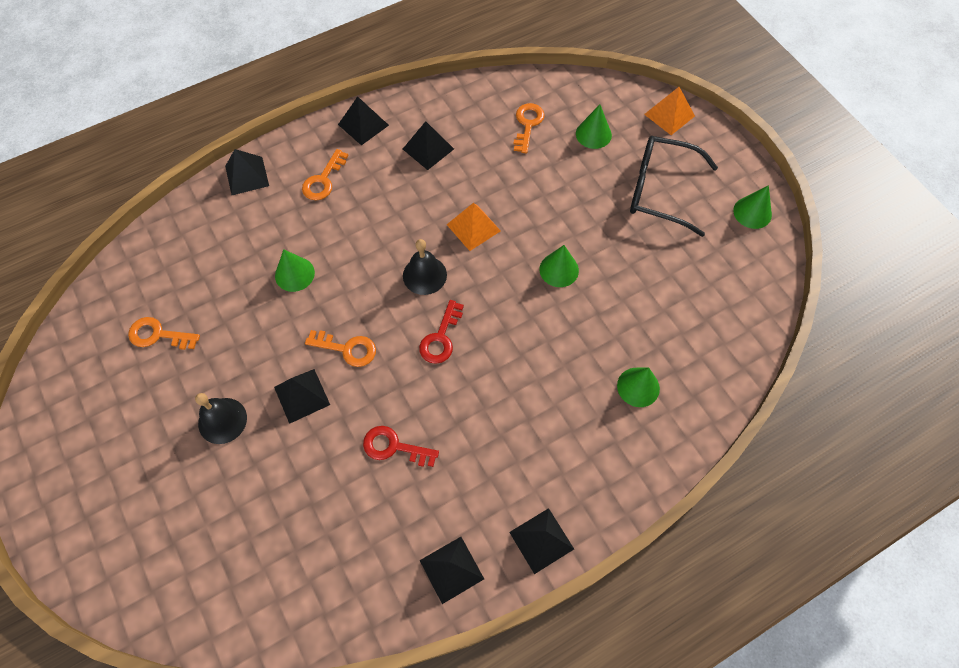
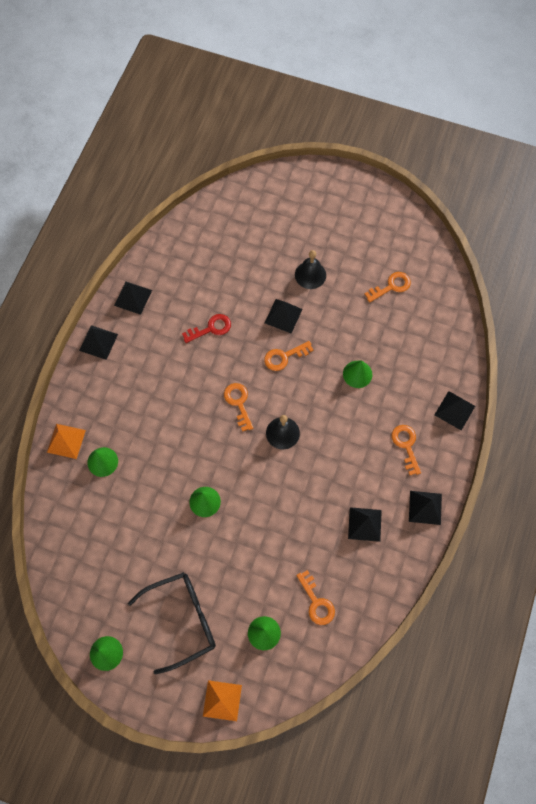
camera: 140 degrees right, 5 degrees up
(440, 338) = (238, 403): red key -> orange key
(473, 227) = (282, 488): orange pyramid -> orange pyramid (66, 441)

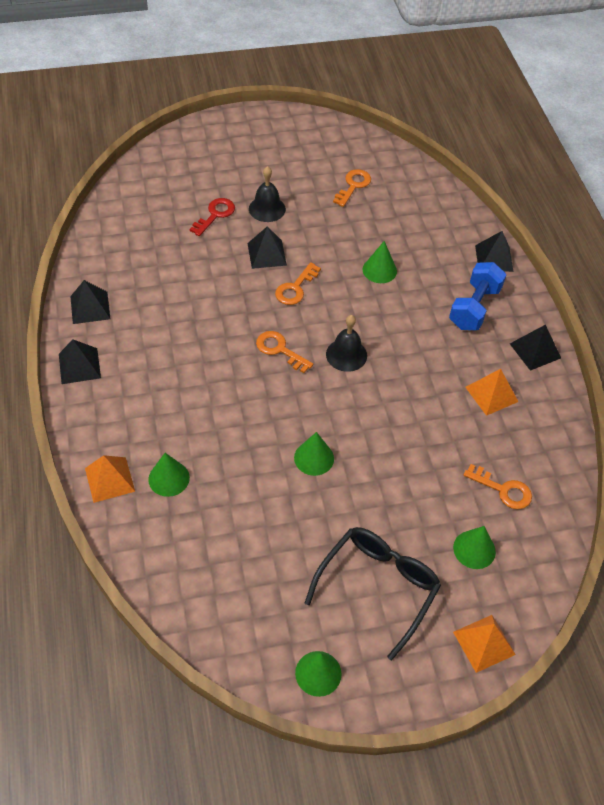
camera: 35 degrees left, 15 degrees down
(211, 328) = (199, 297): red key -> red key (215, 215)
(364, 524) = (491, 394): black pyramid -> orange pyramid
(406, 445) = (474, 307): orange key -> blue dumbbell

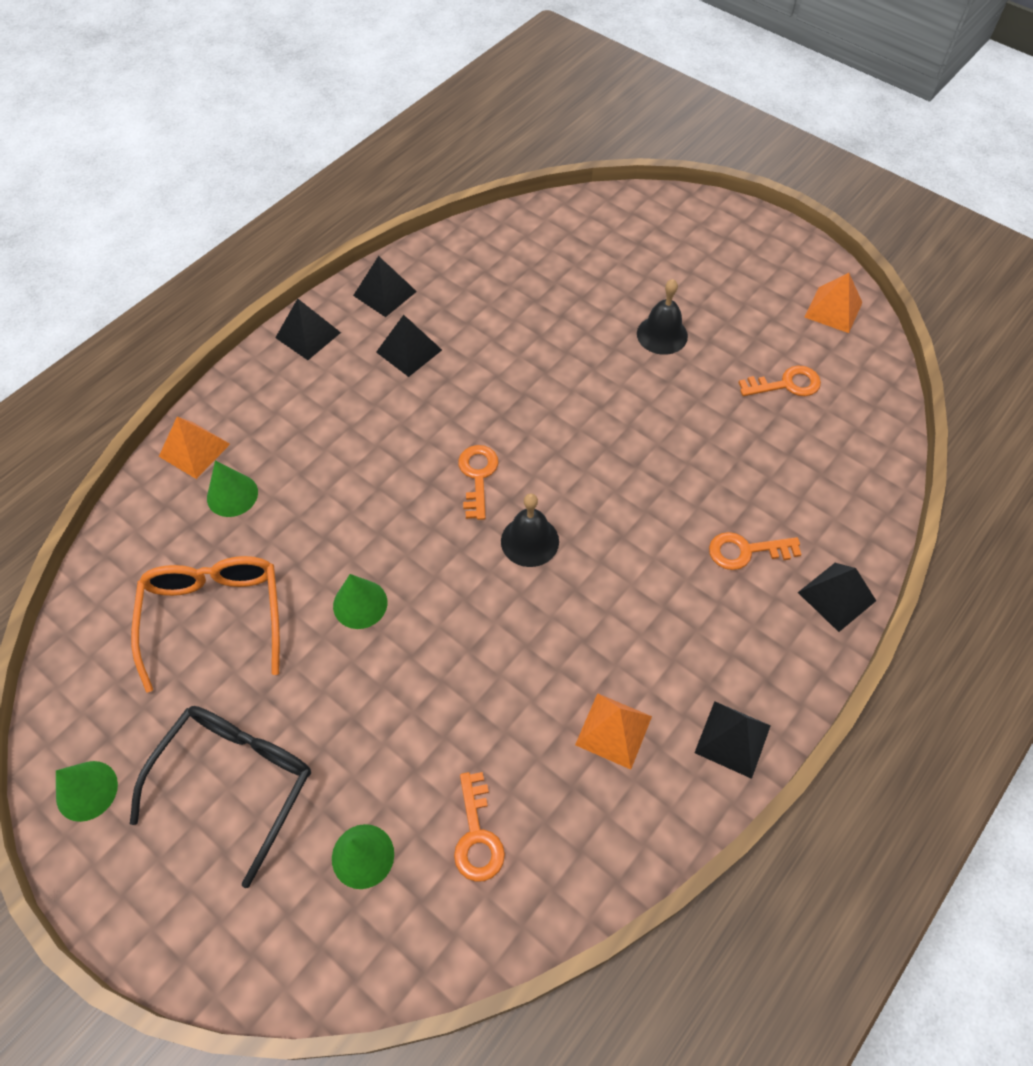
camera: 55 degrees right, 5 degrees up
(215, 215) = (605, 300): red key -> none
(253, 537) = (215, 616): none -> orange glasses
(266, 254) = (598, 377): black pyramid -> black pyramid (409, 351)
(295, 288) = (576, 433): orange key -> orange key (745, 551)
(378, 587) = (236, 781): black glasses -> black glasses turned 60 degrees counterclockwise
(379, 270) = (686, 491): green cone -> none
(474, 307) = (732, 625): blue dumbbell -> none
(484, 643) = (236, 951): orange pyramid -> orange pyramid (833, 310)

